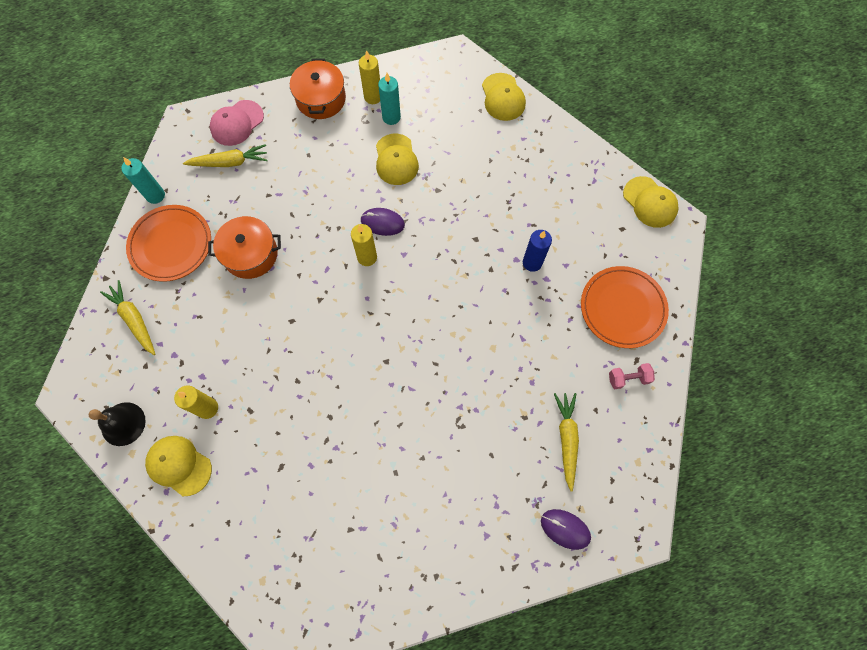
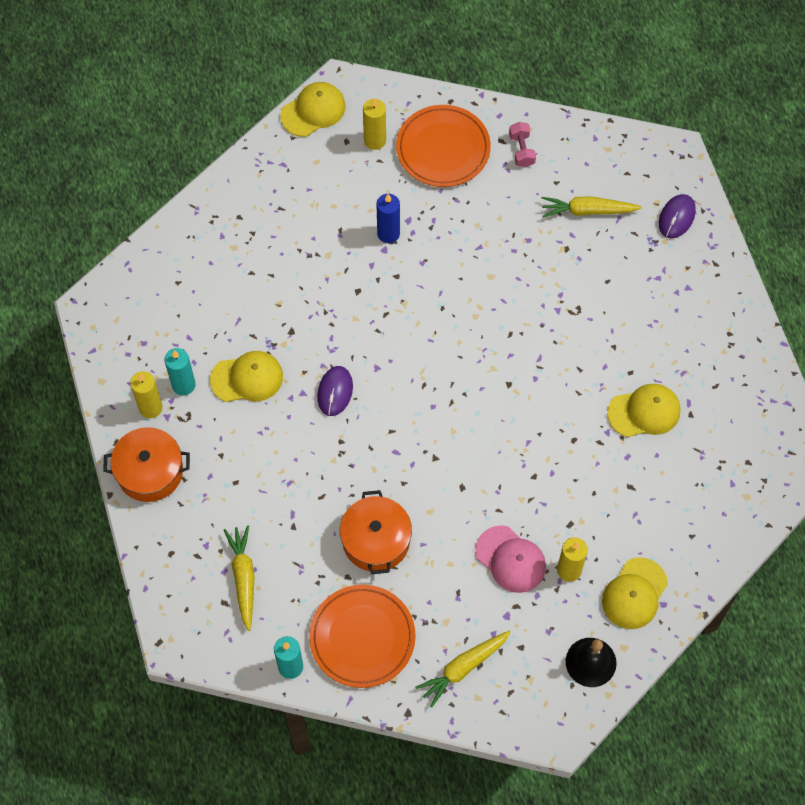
camera: 90 degrees left, 5 degrees down
(237, 123) = (183, 575): pink cap -> pink cap (511, 559)
(367, 257) = (381, 407): yellow candle -> yellow candle (375, 140)
(503, 97) = (160, 256): yellow cap -> yellow cap (644, 412)

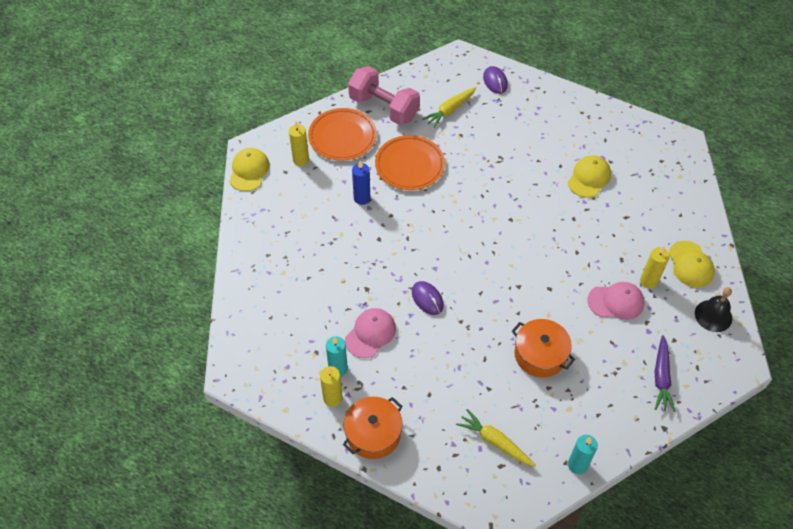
camera: 45 degrees left, 10 degrees down
(247, 378) = (370, 333): yellow cap -> pink cap
(362, 637) = (594, 412): orange plate -> orange plate (409, 165)
(463, 668) = (661, 378): yellow carrot -> purple carrot
(521, 150) = (384, 108): pink dumbbell -> pink dumbbell, size x2.31

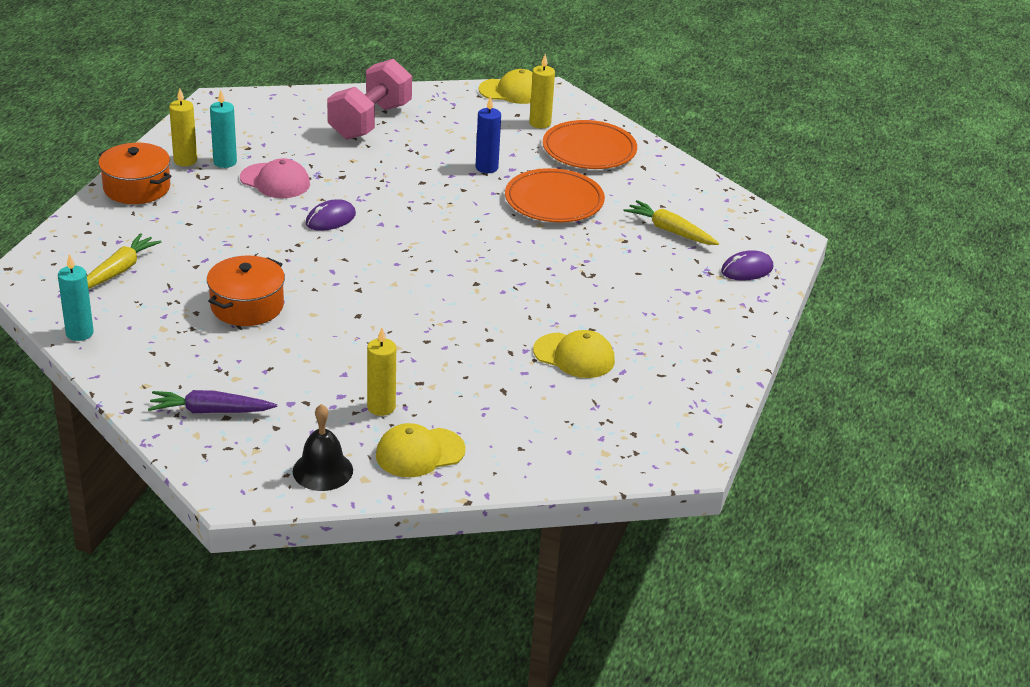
camera: 80 degrees right, 20 degrees down
(384, 108) = (654, 178): pink dumbbell -> pink dumbbell (370, 121)
(616, 302) = (340, 374): pink cap -> none

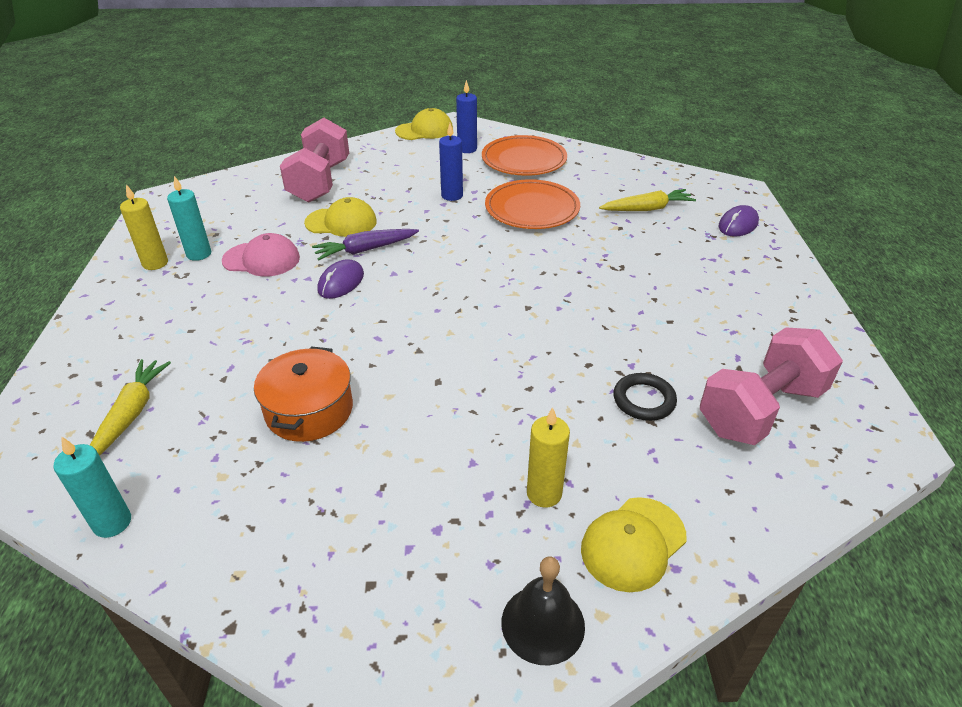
camera: 20 degrees left, 5 degrees up
(137, 188) = (113, 306): orange pot -> none
(210, 411) = (344, 583): purple carrot -> purple carrot (365, 250)
(511, 376) = (644, 400): none -> black ring
(540, 123) = (467, 149): yellow candle -> blue candle
(574, 356) = (681, 355): yellow cap -> yellow cap (341, 222)
(601, 410) = (760, 409): none -> pink dumbbell
(670, 231) = (647, 209): yellow carrot -> yellow carrot turned 150 degrees clockwise

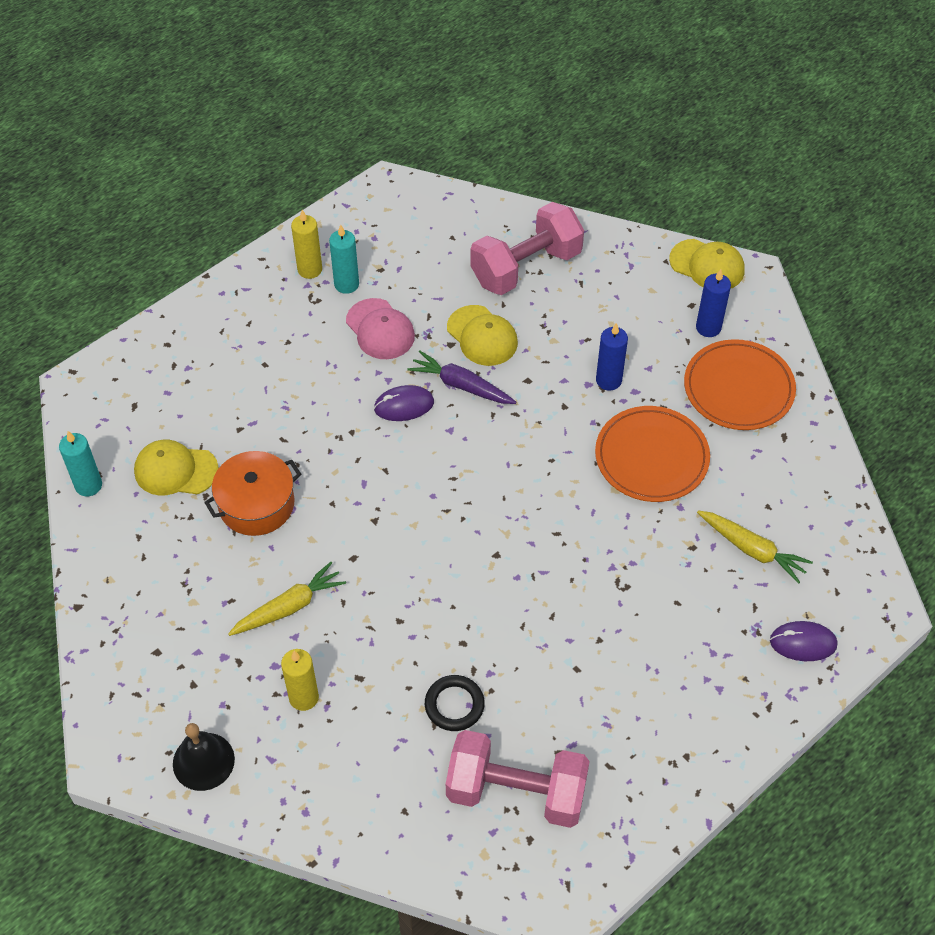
camera: 50 degrees right, 15 degrees up
(131, 414) = (166, 410): yellow carrot -> yellow carrot (289, 607)
(633, 544) = (305, 776): yellow cap -> yellow cap (175, 470)

